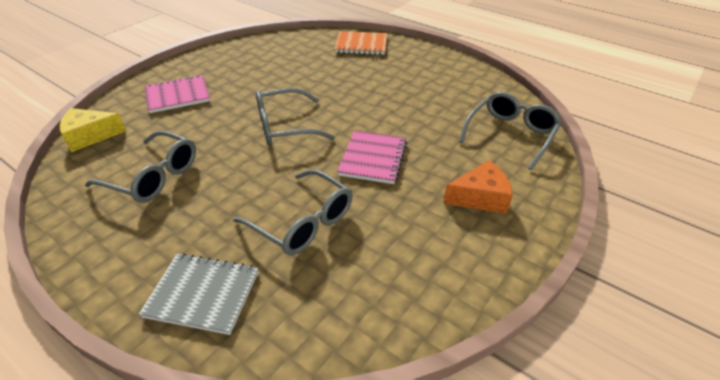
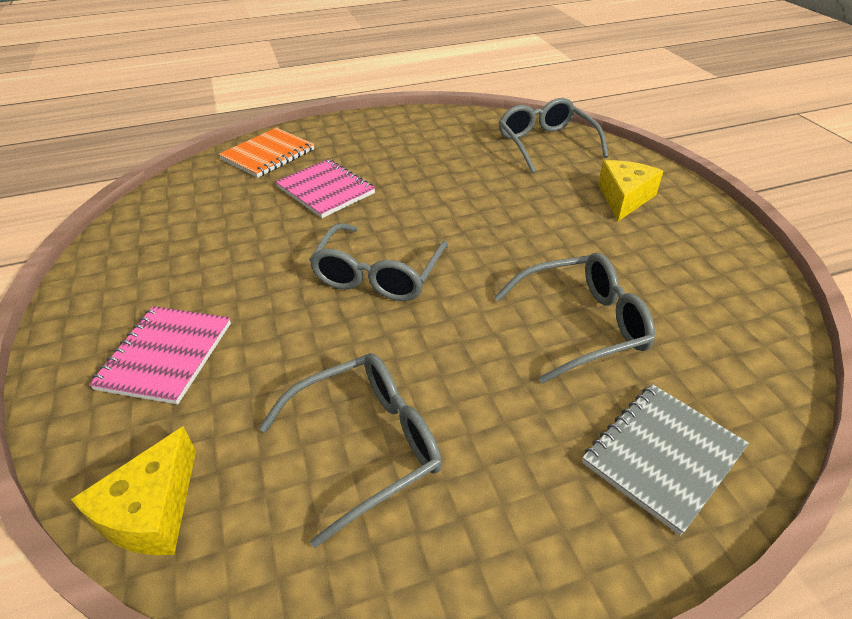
camera: 55 degrees left, 0 degrees up
(373, 158) = (509, 234): pink notebook -> pink notebook (326, 190)
(480, 197) = (624, 198): orange cheese -> yellow cheese

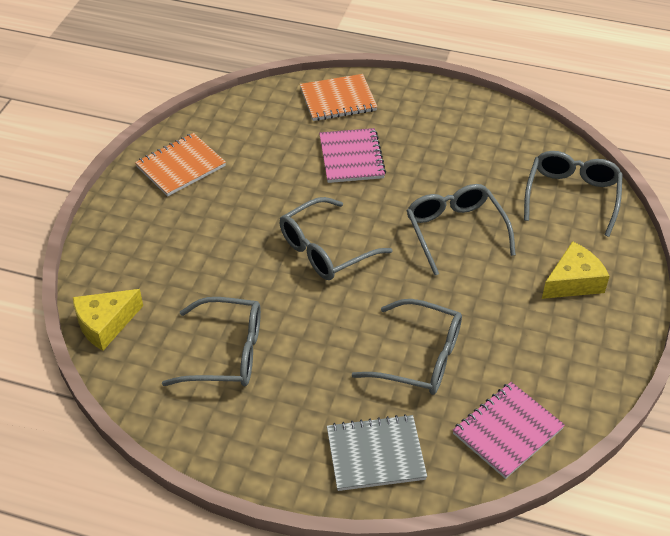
camera: 35 degrees right, 5 degrees up
(132, 271) = (180, 166): none -> orange notebook
(165, 355) = (163, 239): pink notebook -> pink notebook (507, 431)
(485, 205) = (455, 231): none -> grey glasses

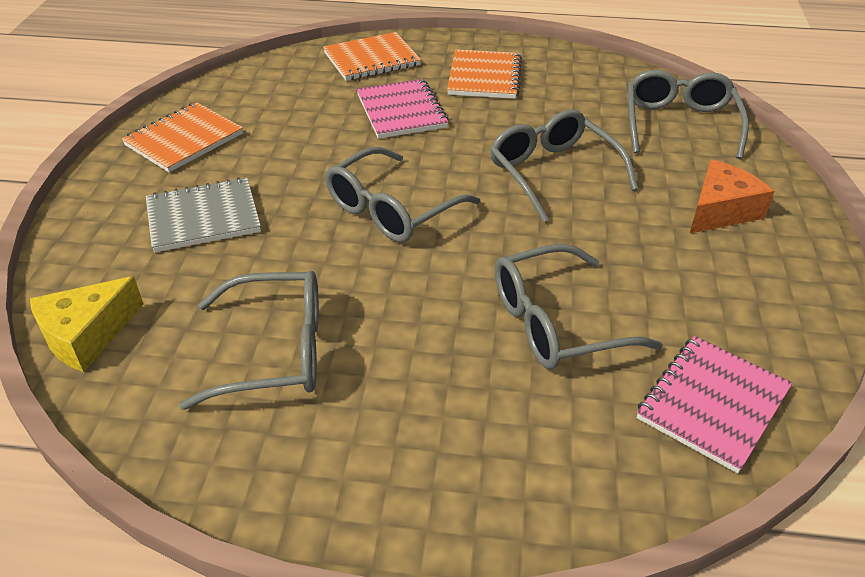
camera: 10 degrees left, 5 degrees down
(375, 454) = (531, 465): grey notebook -> grey notebook (203, 217)
(420, 358) = (556, 323): grey glasses -> grey glasses turned 150 degrees clockwise
(426, 129) = (484, 77): none -> orange notebook
(573, 282) = (721, 210): yellow cheese -> orange cheese

